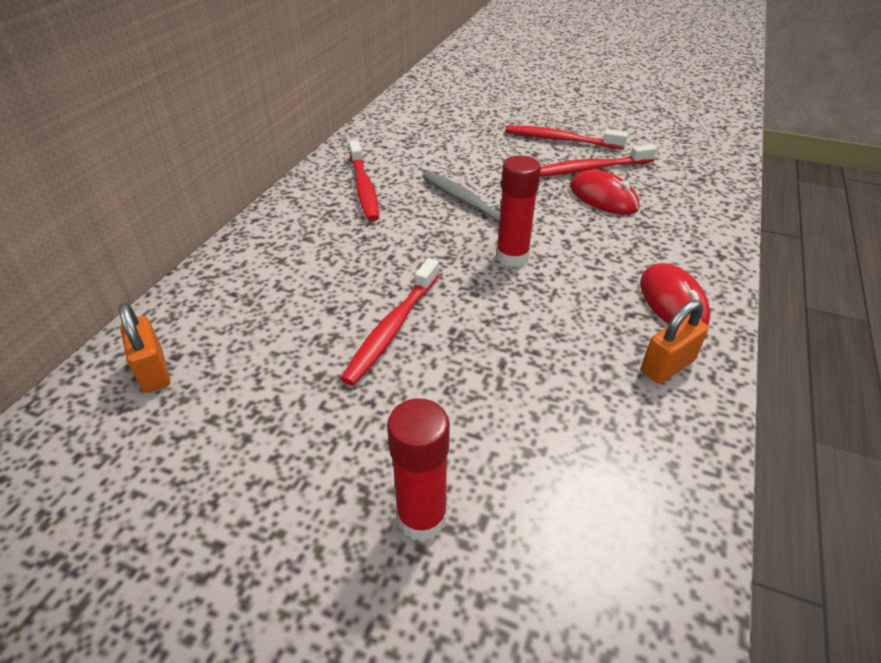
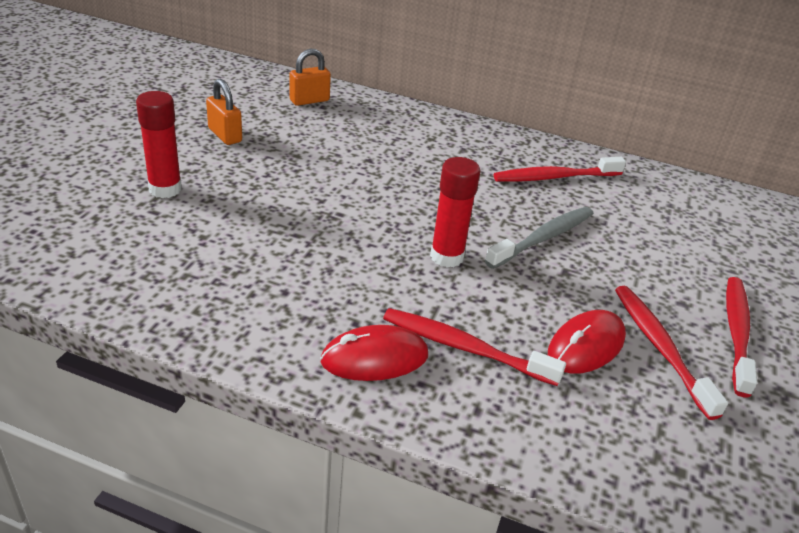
camera: 85 degrees right, 5 degrees down
(392, 328) = (343, 185): red toothbrush -> red toothbrush (465, 348)
(667, 366) = (278, 330): orange padlock -> orange padlock (225, 135)

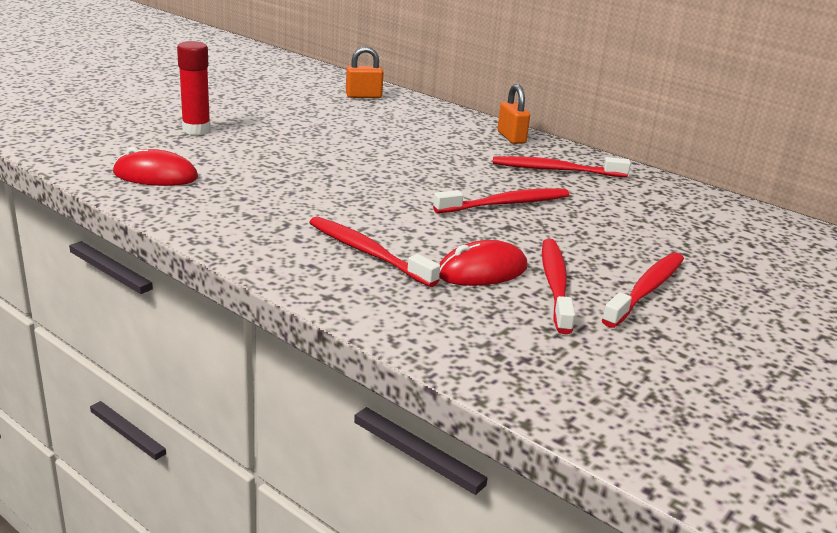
camera: 20 degrees right, 10 degrees down
(225, 135) = (271, 107): orange padlock -> orange padlock (511, 137)
(374, 358) = (284, 244): red mouse -> red mouse (155, 176)
(446, 257) = (402, 201): red glue stick -> none
(543, 238) = (505, 204): grey toothbrush -> red toothbrush

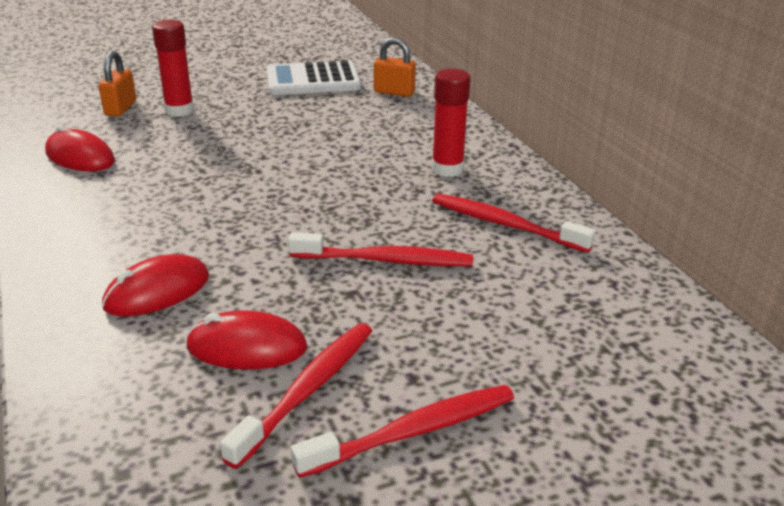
camera: 30 degrees right, 5 degrees up
(284, 94) = (313, 80): none -> white calculator
(367, 253) = (157, 292): red toothbrush -> red mouse
(473, 142) = (447, 169): none -> red glue stick
(511, 137) = (502, 170): orange padlock -> orange padlock (121, 108)

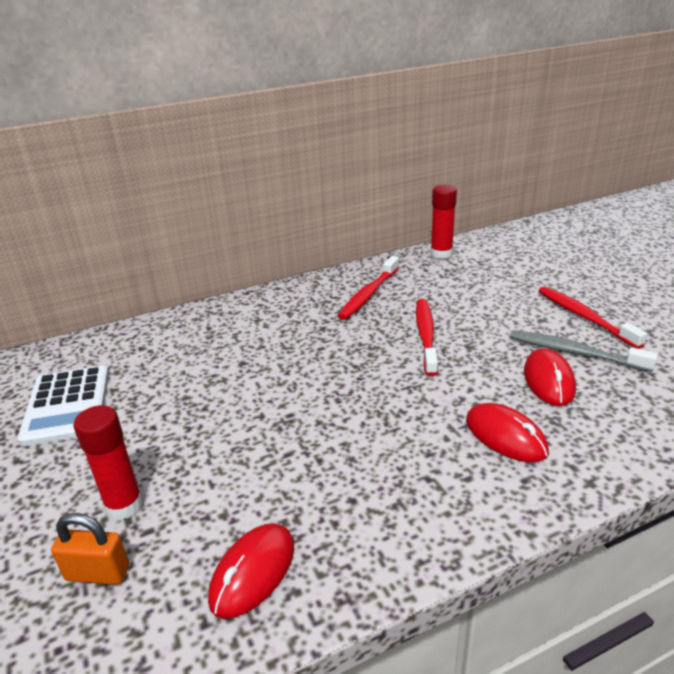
camera: 90 degrees left, 0 degrees up
(307, 390) = (574, 352): red toothbrush -> grey toothbrush
(394, 92) = (123, 350): orange padlock -> none
(447, 169) = (288, 317): red glue stick -> red glue stick (441, 254)

